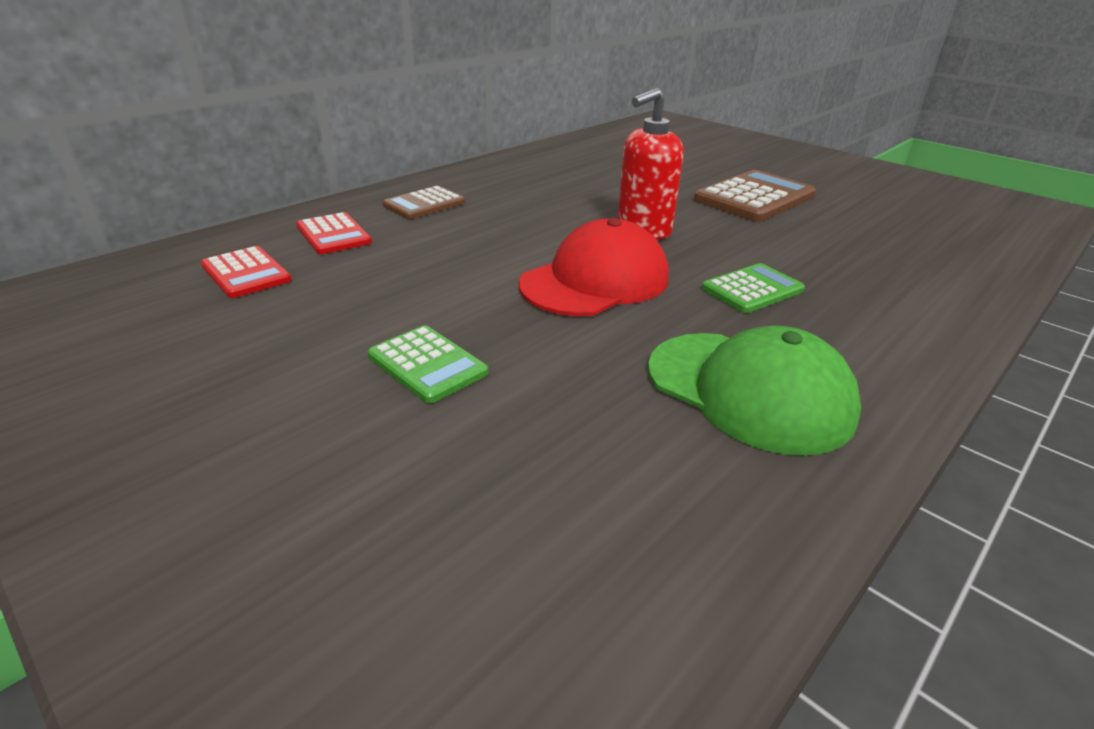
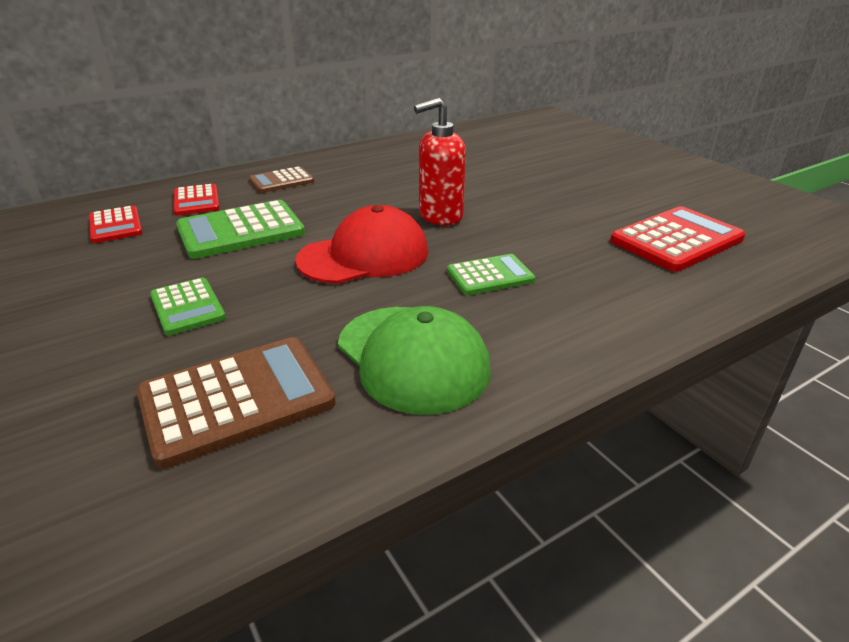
camera: 15 degrees right, 0 degrees up
(421, 265) = (241, 231): none -> green calculator
(755, 198) = (566, 194): brown calculator -> brown calculator (237, 399)
(901, 235) = (676, 240): none -> red calculator

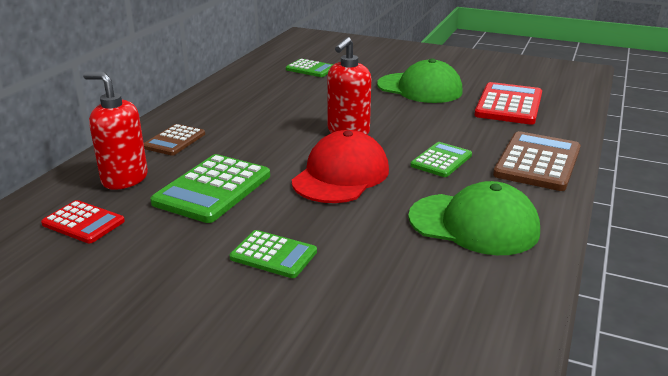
camera: 35 degrees left, 5 degrees down
(196, 201) = (124, 179): red calculator -> red soap dispenser
(237, 399) = (414, 291): brown calculator -> brown calculator (537, 162)
(501, 148) = (310, 69): none -> green calculator
(590, 194) = (420, 88): none -> green cap

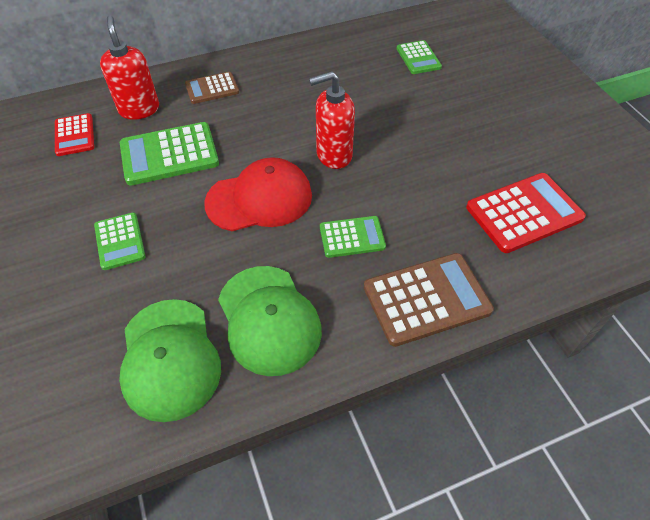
camera: 45 degrees right, 25 degrees up
(420, 88) = (474, 138): green cap -> green cap (169, 358)

